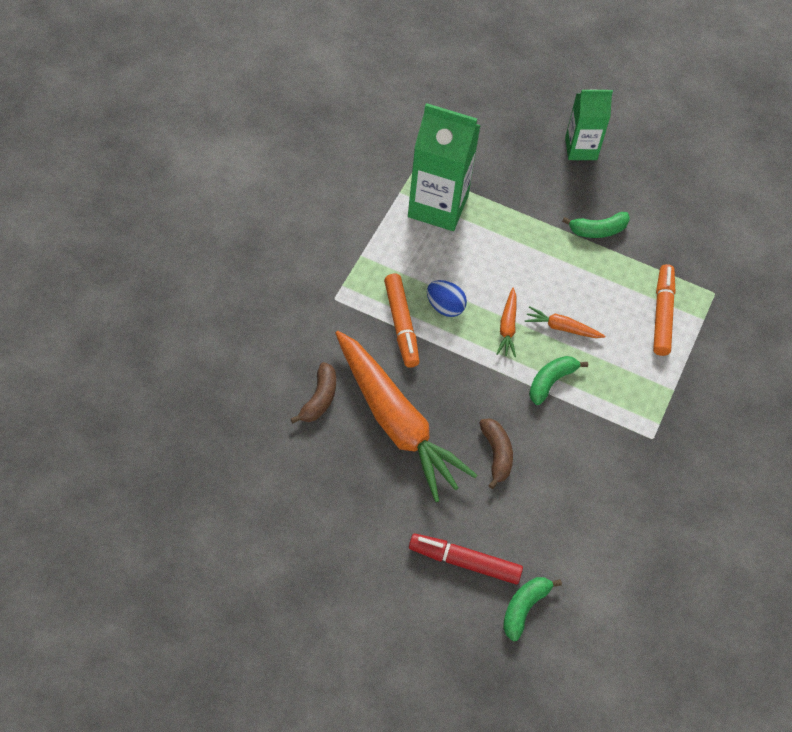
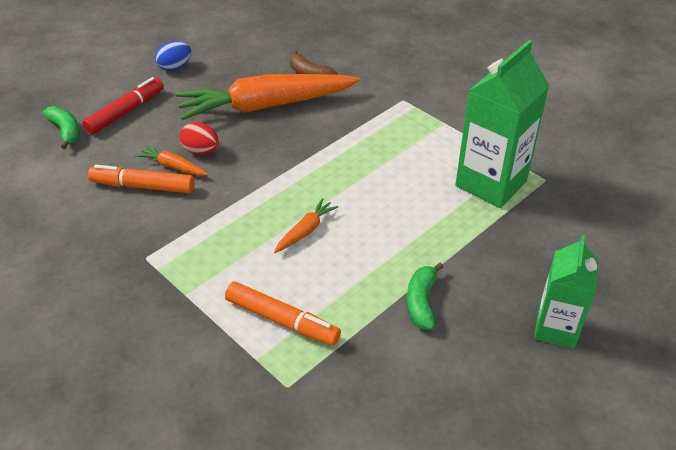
camera: 115 degrees right, 15 degrees down
(401, 325) = (359, 129): orange marker -> orange marker (143, 186)
(445, 307) = (366, 159): blue egg -> blue egg (175, 67)
(496, 454) = (201, 151): brown banana -> red egg
(507, 327) = (325, 193): orange carrot -> orange carrot (173, 167)
(551, 381) = (250, 205): green banana -> none

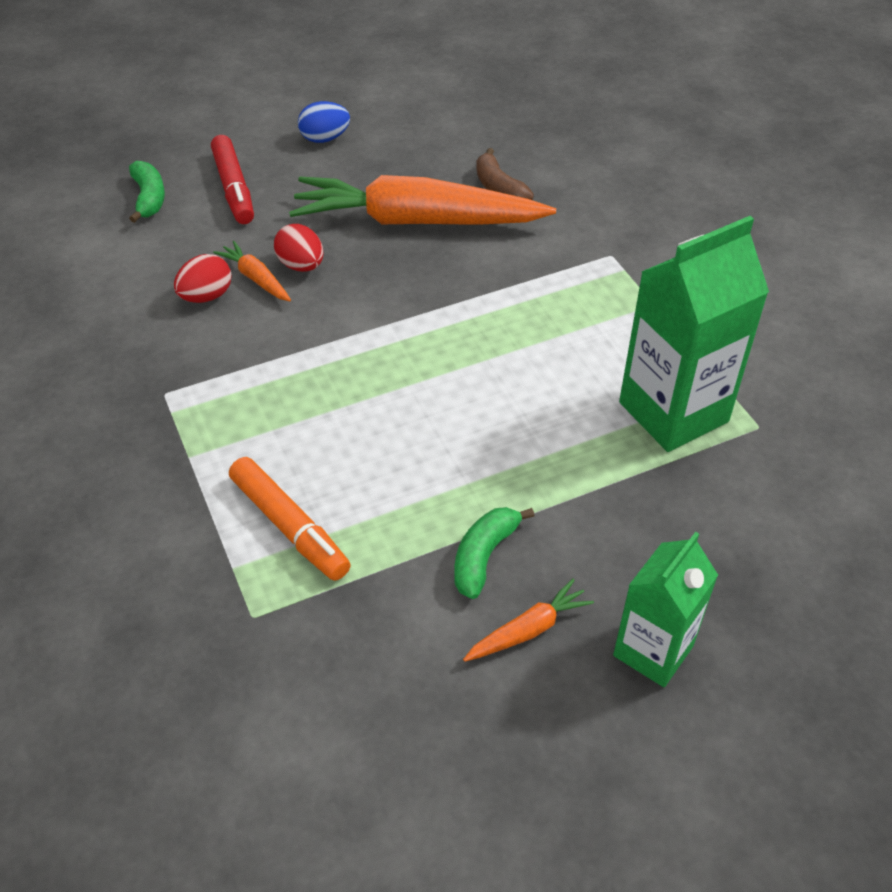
camera: 20 degrees right, 5 degrees up
(126, 112) = (234, 188): red marker -> red marker turned 105 degrees clockwise
(143, 186) = (206, 296): orange marker -> red egg
(305, 231) = (380, 412): orange carrot -> orange carrot (528, 629)

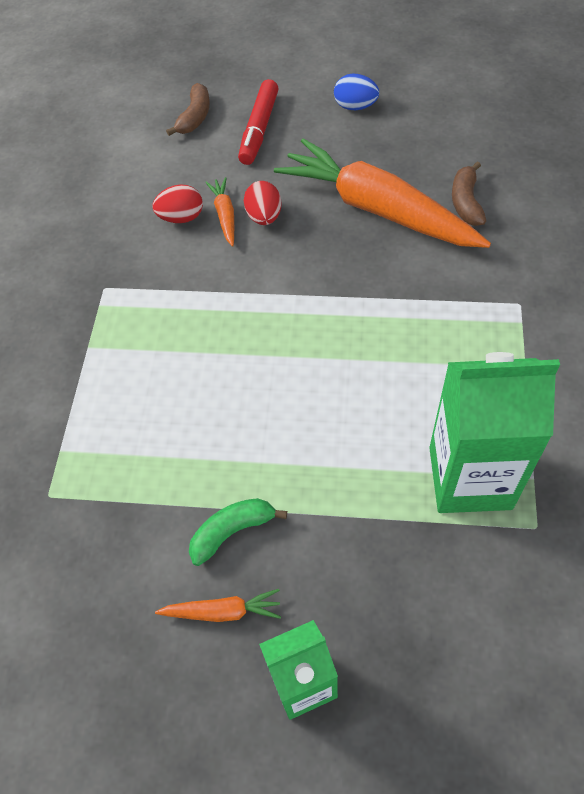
camera: 35 degrees right, 10 degrees up
(149, 198) = (195, 117): green banana -> brown banana
(289, 526) = (116, 436): orange marker -> none

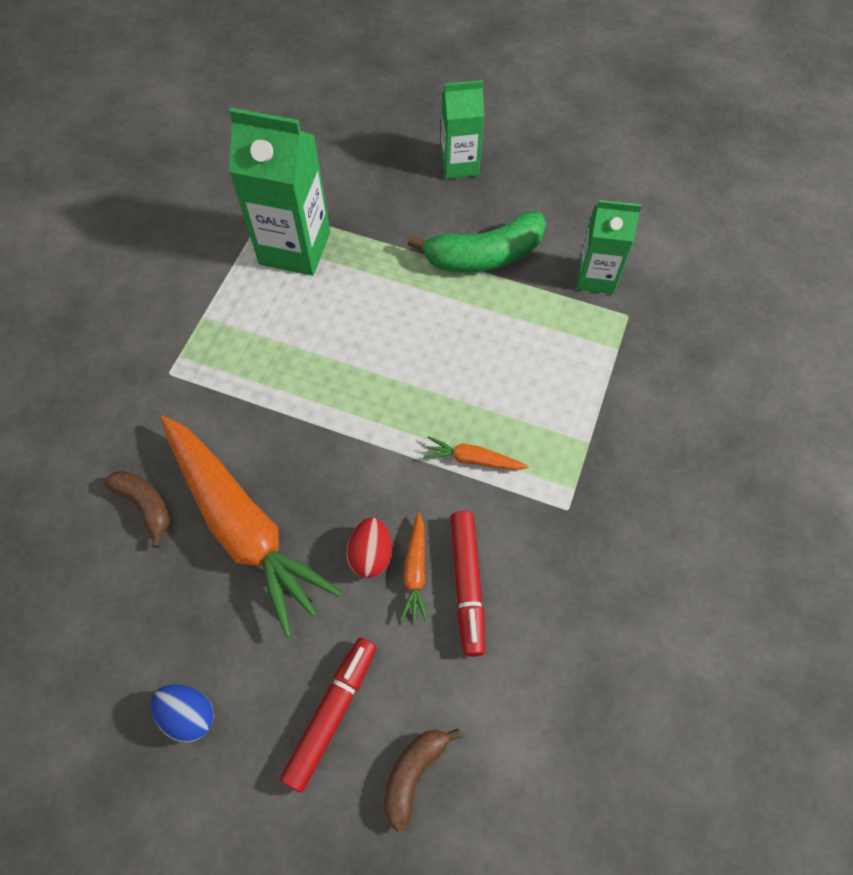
camera: 170 degrees left, 5 degrees up
(88, 538) = (596, 277): none -> green carton
(181, 217) = (467, 584): red egg -> red marker
(223, 611) = (502, 211): orange carrot -> orange carrot (473, 459)
(232, 531) = (484, 256): green banana -> green banana, size x1.72
(466, 202) = (145, 505): brown banana -> brown banana turned 60 degrees counterclockwise

